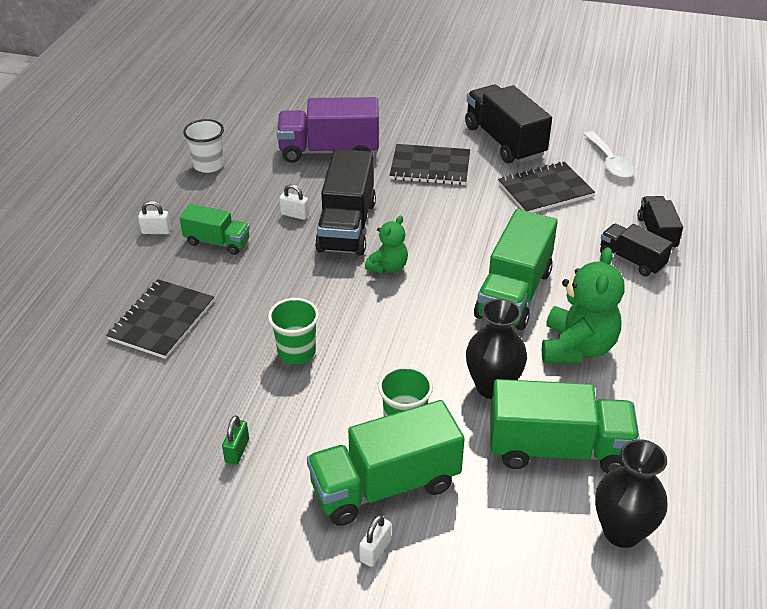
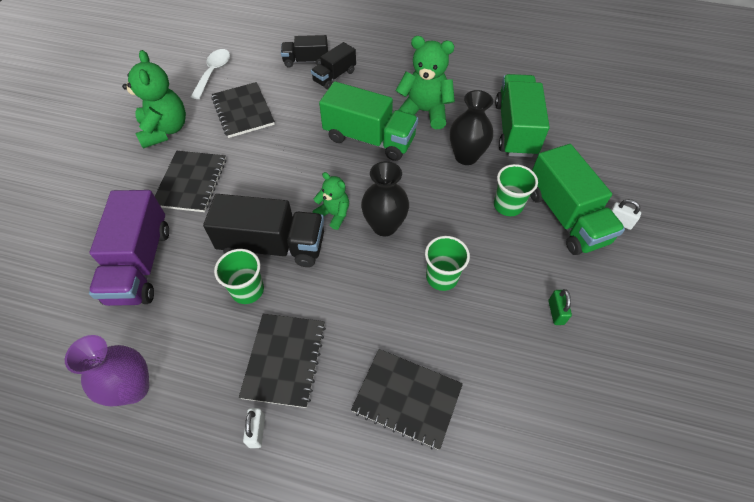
camera: 90 degrees left, 15 degrees up
(208, 165) = (133, 388): white cup -> purple vase
(217, 242) = (284, 360): green truck -> black notebook
(237, 451) = (556, 312): green padlock -> green padlock turned 75 degrees clockwise
(295, 214) = (247, 290): white padlock -> green cup
(504, 141) = (165, 130): black truck -> green teddy bear
(609, 162) = (213, 73): white spoon -> white spoon turned 60 degrees counterclockwise
(622, 531) = (570, 109): black vase -> black vase (384, 226)

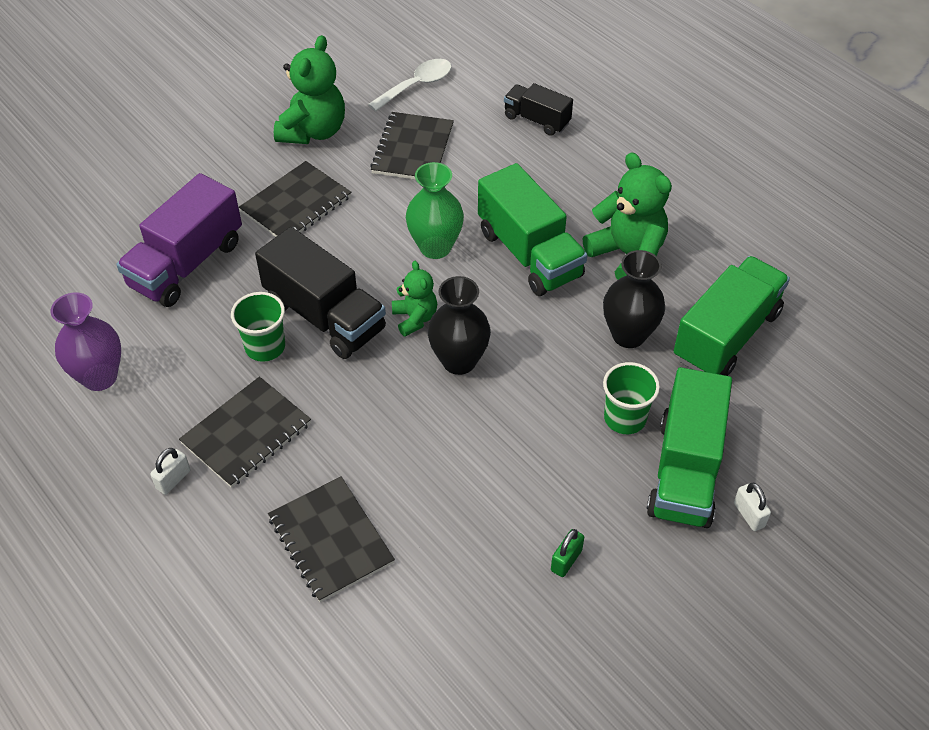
camera: 35 degrees right, 5 degrees down
(308, 163) = (435, 247): none -> green vase
(334, 76) = (555, 156): black truck -> none
(442, 277) = (473, 450): green cup -> none

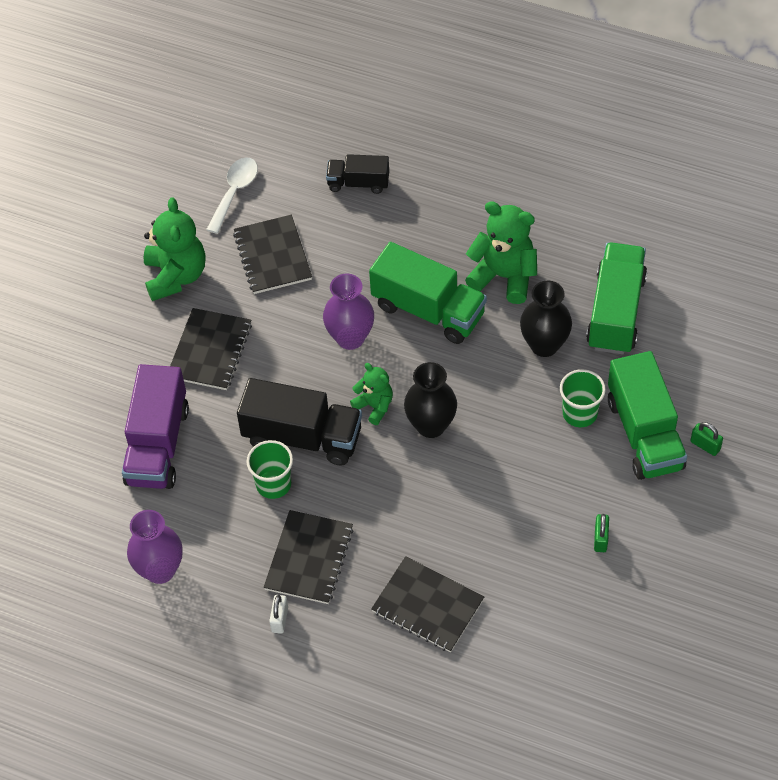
camera: 25 degrees left, 5 degrees up
(435, 247) = (350, 338): green vase -> purple vase
(749, 515) = (705, 445): white padlock -> green padlock

